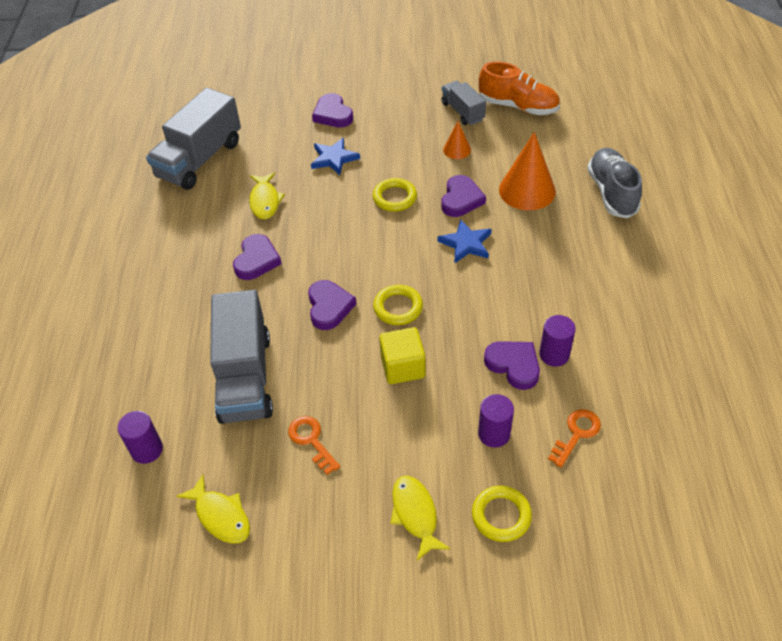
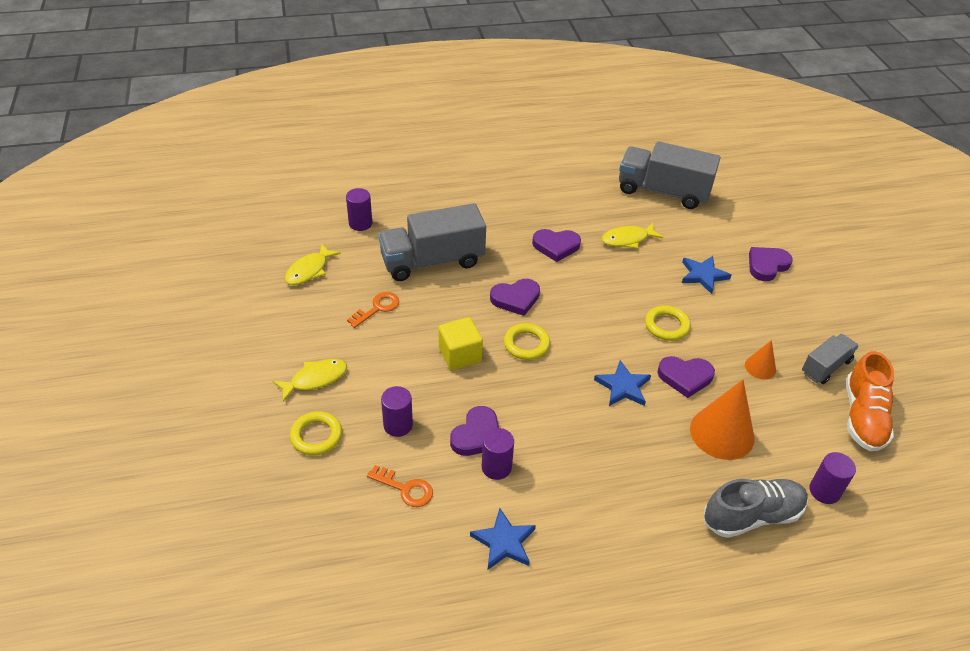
camera: 75 degrees right, 5 degrees down
(589, 147) = (824, 491): none -> purple cylinder
(638, 360) = (504, 542): none -> blue star

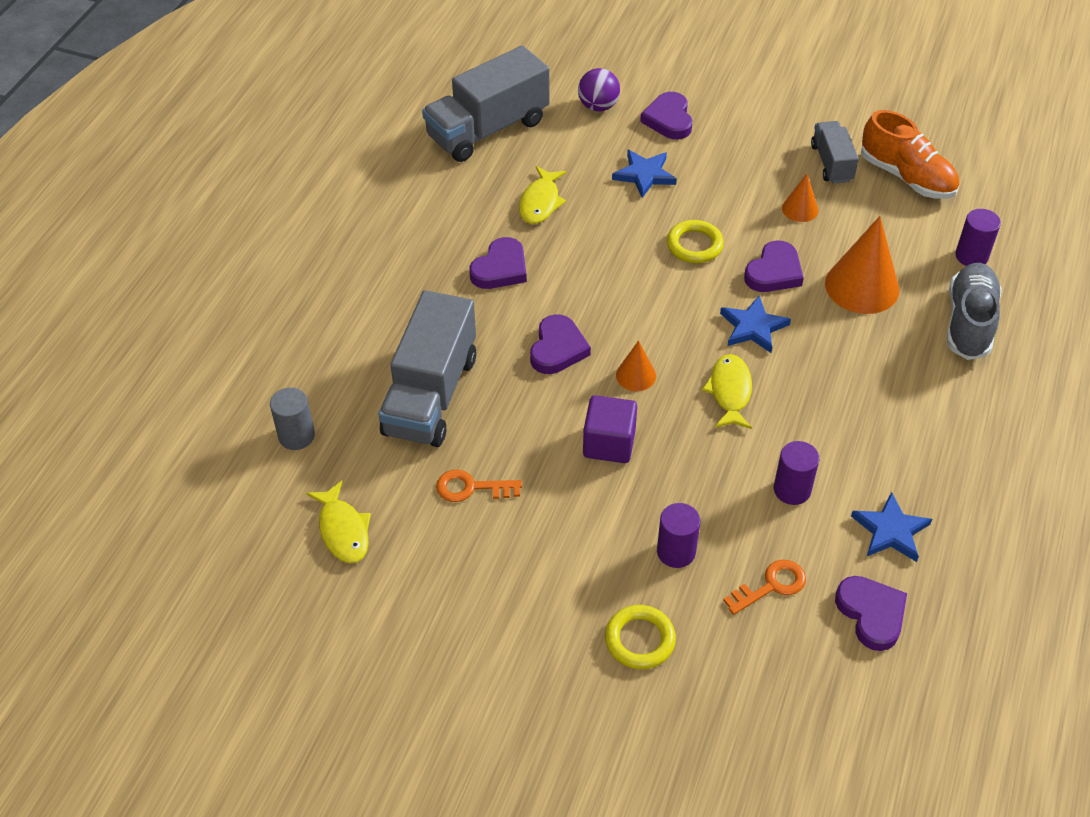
camera: 55 degrees left, 5 degrees up
(315, 379) = (547, 604): yellow fish -> yellow fish (730, 392)
(360, 223) = (296, 436): purple cylinder -> grey cylinder
(377, 308) = (471, 488): orange key -> orange key turned 75 degrees counterclockwise
(460, 355) = (609, 443): yellow cube -> purple cube
(477, 435) = (737, 485): purple heart -> purple heart (871, 614)
(526, 344) = (636, 375): yellow ring -> orange cone
(739, 228) = (598, 106): none -> purple ball

